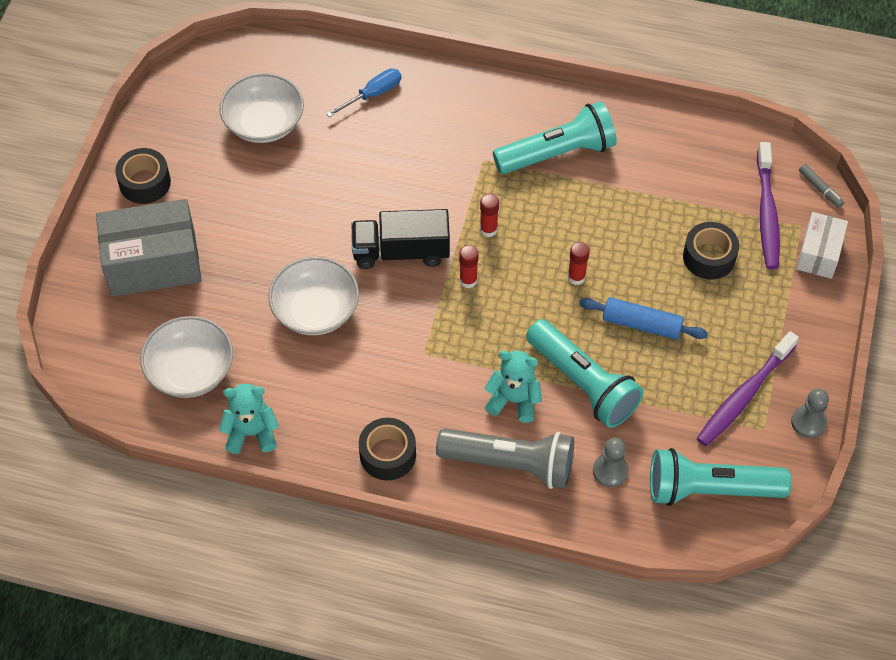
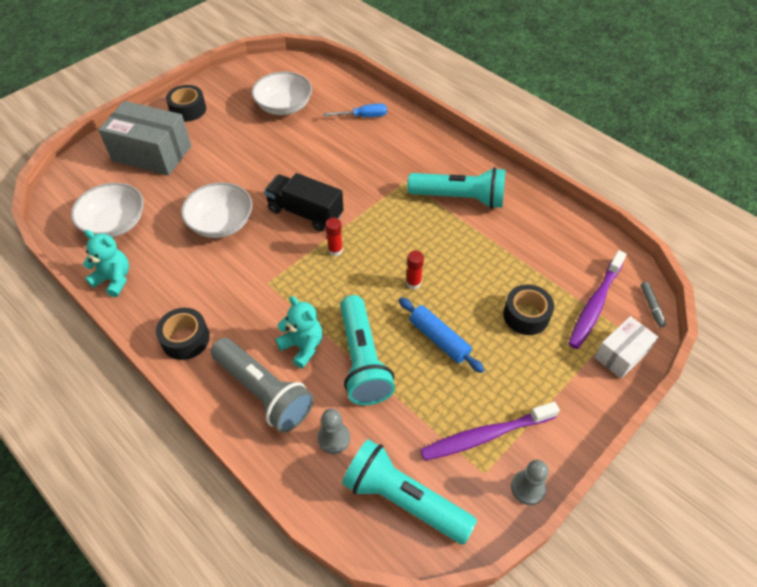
camera: 30 degrees right, 5 degrees down
(488, 229) = (374, 225): red glue stick -> none

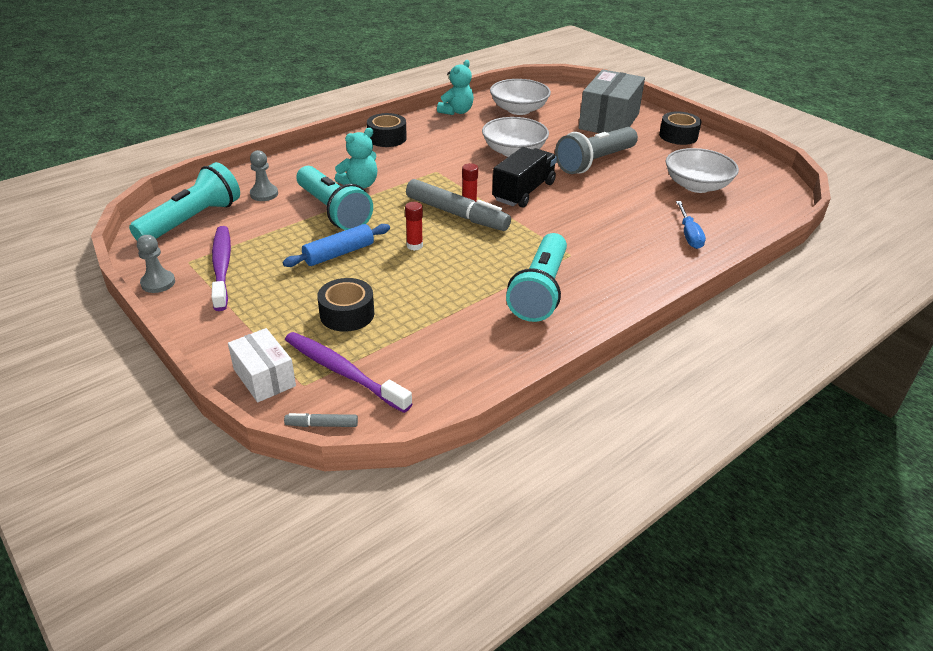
camera: 95 degrees right, 15 degrees down
(263, 392) = (322, 167): grey flashlight -> grey flashlight (594, 162)
(353, 258) = (457, 214): none -> grey marker
(362, 360) = (333, 211): turquoise flashlight -> turquoise flashlight turned 120 degrees counterclockwise

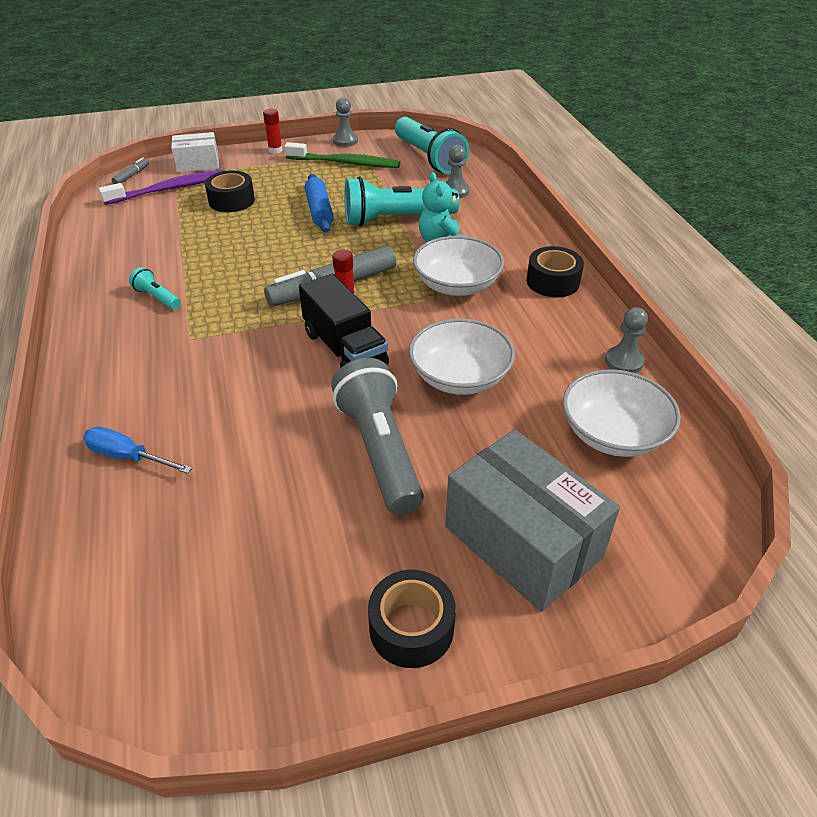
camera: 115 degrees right, 5 degrees up
(222, 267) = (345, 163): purple toothbrush -> green toothbrush
(414, 246) = (297, 249): red glue stick -> red glue stick (275, 150)
(456, 111) = (624, 361): turquoise teddy bear -> grey pawn
(539, 291) = (157, 297): turquoise flashlight -> turquoise flashlight, size x0.46
(697, 185) = (227, 543): white bowl -> white bowl (457, 285)

